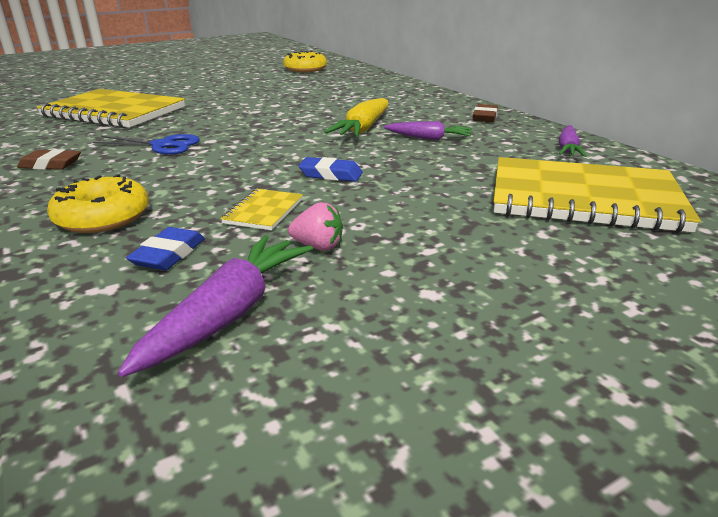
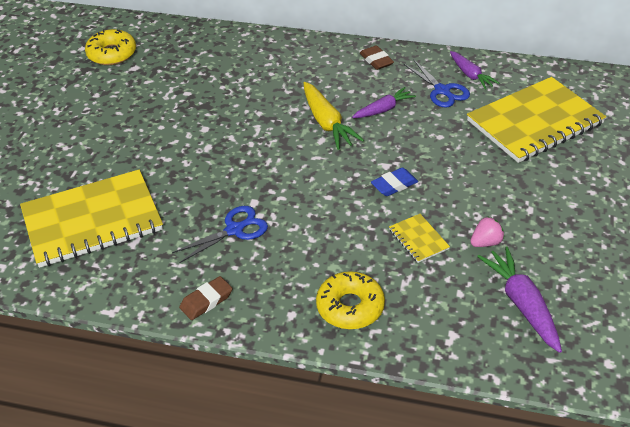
camera: 45 degrees left, 15 degrees up
(169, 255) = (436, 299): blue eraser -> none
(513, 147) = (442, 90): none -> blue scissors

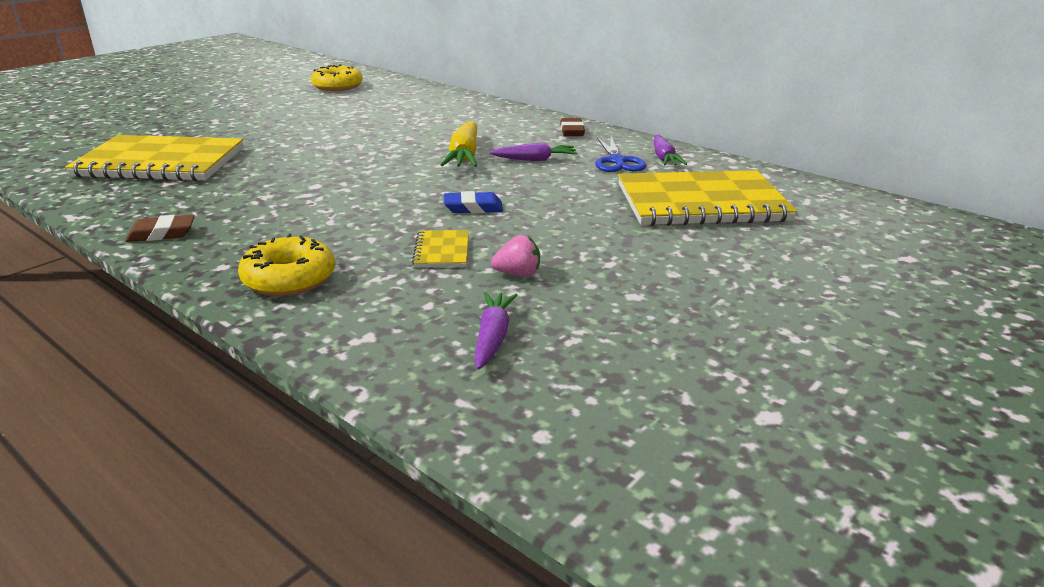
camera: 25 degrees right, 15 degrees down
(234, 230) = (267, 197): blue scissors -> none
(522, 304) = (493, 337): purple carrot -> purple carrot, size x0.66

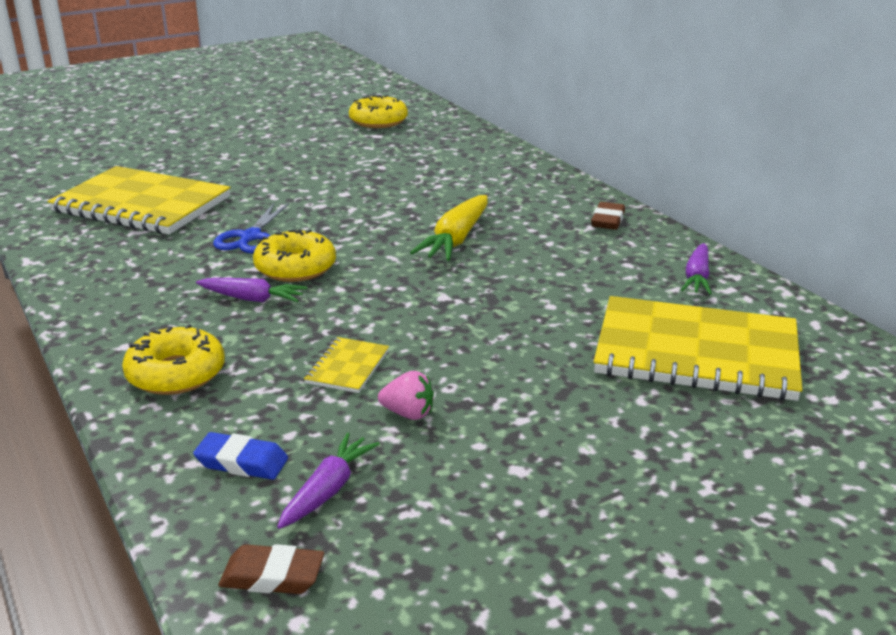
camera: 20 degrees right, 0 degrees up
(162, 234) = (93, 295): brown eraser -> brown eraser (272, 576)
(342, 190) = (295, 267): none -> yellow donut
(473, 208) = (418, 314): blue eraser -> blue eraser (242, 462)
(535, 160) = (534, 257): purple carrot -> purple carrot (252, 299)
(617, 161) = (633, 273): blue scissors -> blue scissors (250, 237)

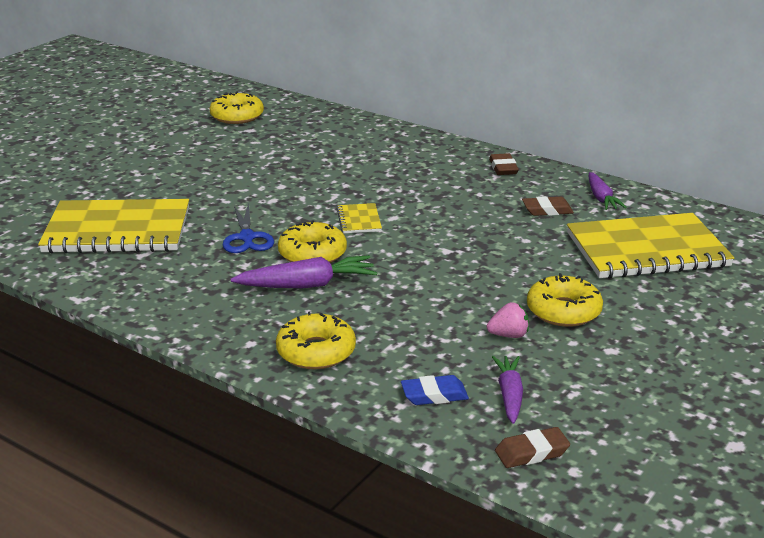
camera: 25 degrees left, 0 degrees up
(252, 299) = (307, 285): purple carrot -> purple carrot, size x1.52
(347, 367) = (434, 316): yellow notebook -> yellow notebook (359, 220)
(456, 239) = (410, 206): yellow carrot -> none
(508, 402) = (563, 311): none -> yellow donut
(612, 277) = (547, 210): none -> brown eraser

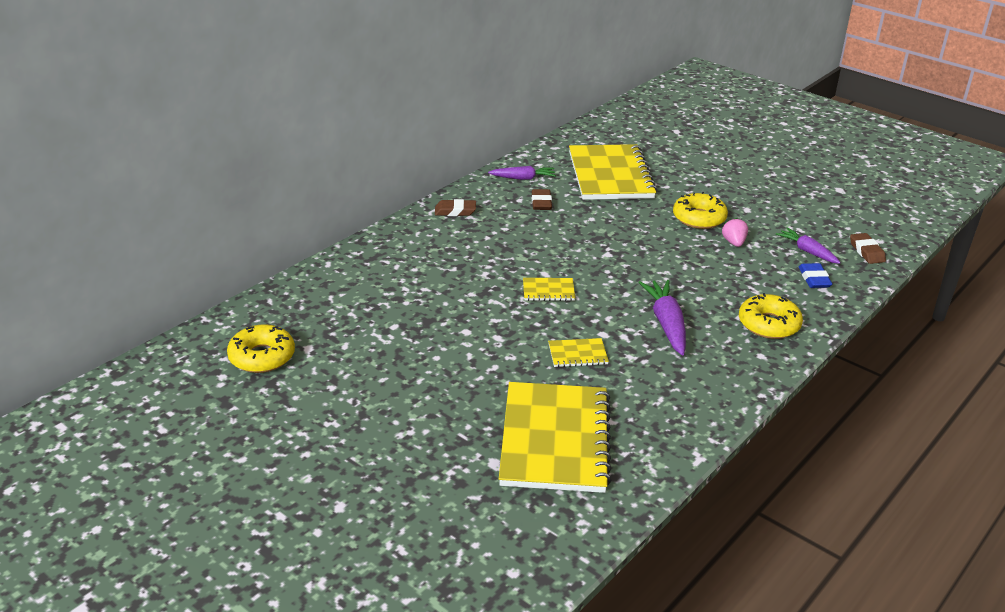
camera: 85 degrees left, 5 degrees up
(247, 237) = (577, 354): blue scissors -> yellow notebook
(312, 254) = (611, 319): yellow donut -> none
(509, 395) = (807, 251): purple carrot -> purple carrot turned 45 degrees clockwise

